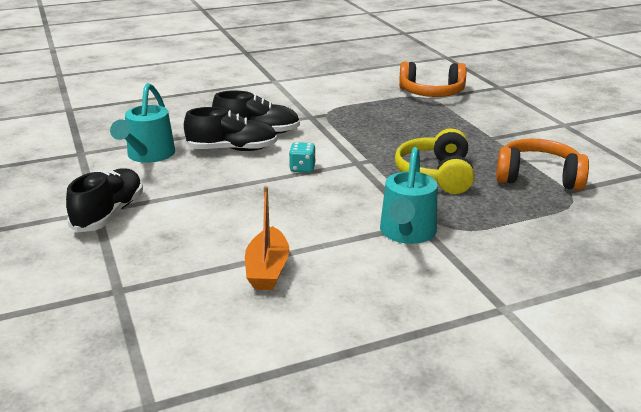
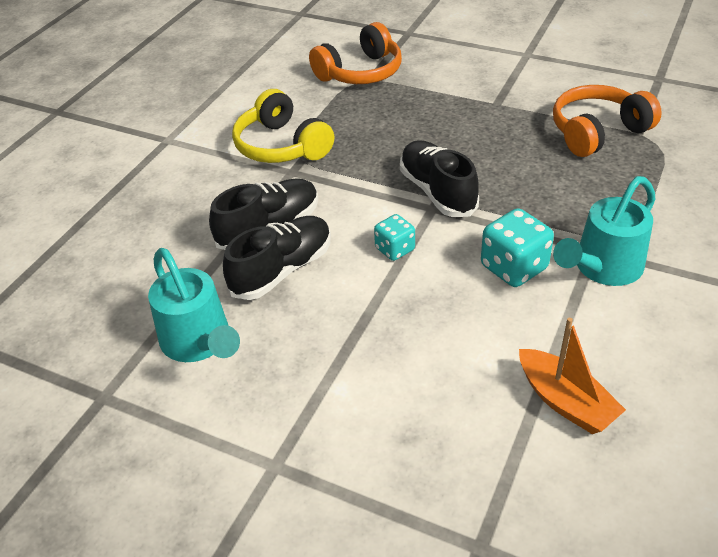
camera: 40 degrees left, 15 degrees up
(109, 214) = (297, 458): black shoe -> black shoe (437, 192)
(352, 206) = (514, 267): none -> turquoise dice
(406, 233) = (602, 268): turquoise watering can -> turquoise watering can turned 75 degrees clockwise
(436, 175) = (520, 180): yellow headphones -> yellow headphones (281, 146)

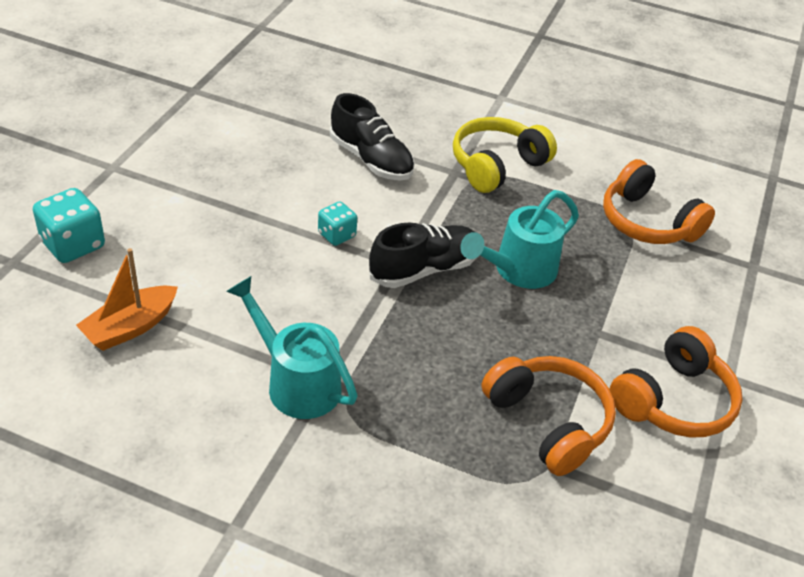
camera: 80 degrees right, 0 degrees up
(199, 343) = (237, 128): turquoise watering can -> turquoise watering can (518, 270)
(282, 270) = (315, 168): black shoe -> none
(514, 267) = (304, 314): turquoise dice -> turquoise dice (73, 245)
(557, 78) = (673, 401): none -> orange headphones

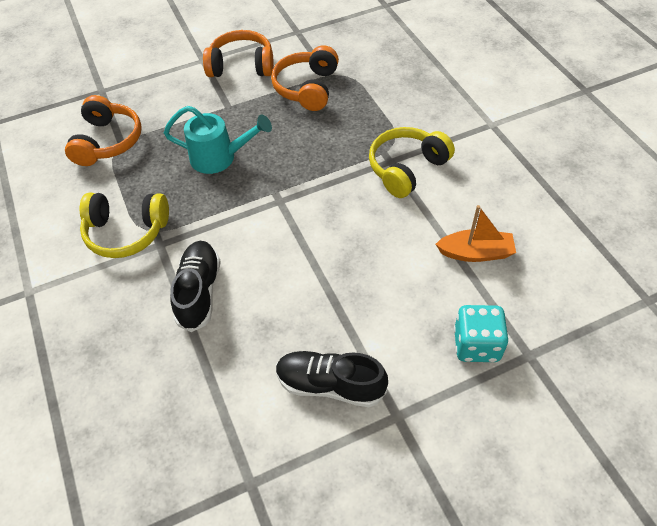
camera: 130 degrees left, 10 degrees up
(296, 382) = (406, 168): turquoise watering can -> yellow headphones
(336, 235) = (293, 243): turquoise dice -> none
(424, 269) = (269, 189): black shoe -> black shoe (330, 385)

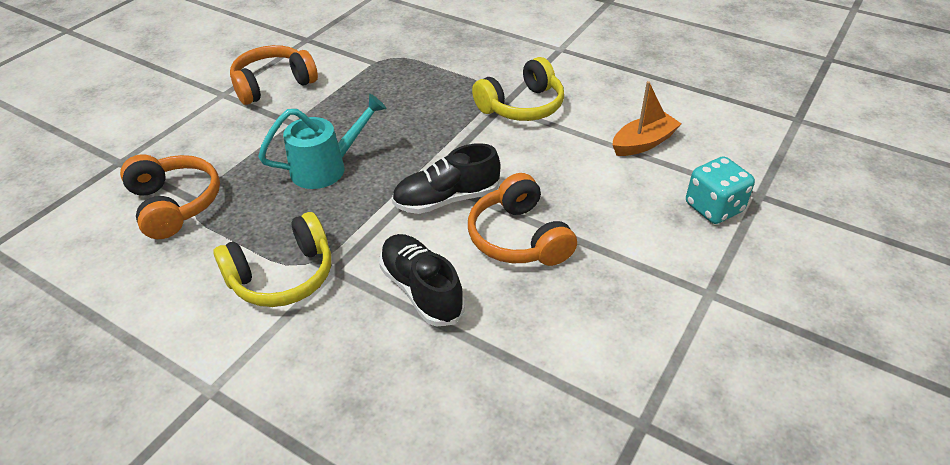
camera: 35 degrees left, 10 degrees down
(307, 88) = (363, 79): orange headphones -> orange headphones (519, 238)
(330, 385) = (629, 301): black shoe -> black shoe (447, 199)
(406, 168) = (522, 106): yellow headphones -> yellow headphones turned 135 degrees counterclockwise

